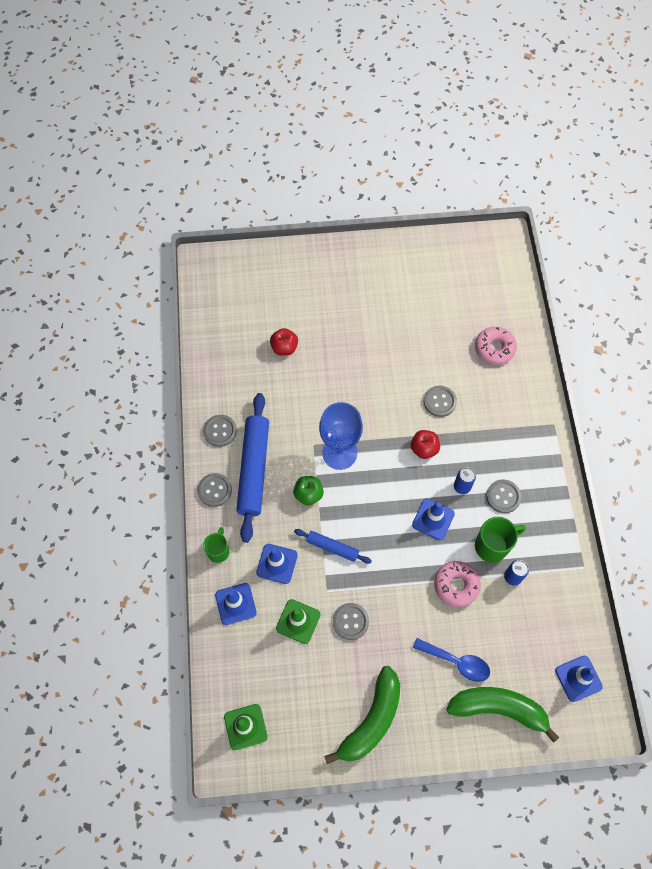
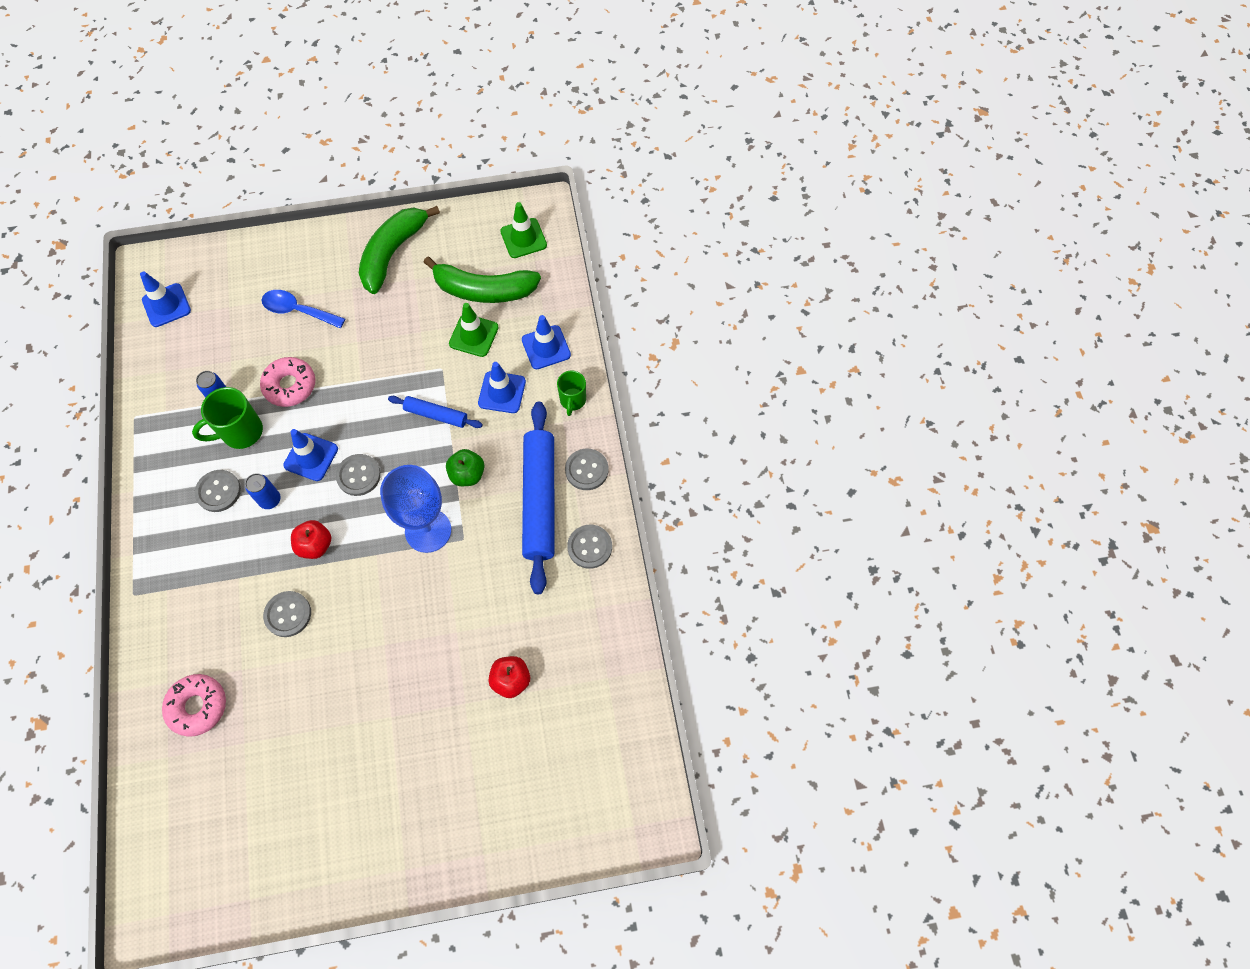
camera: 175 degrees right, 0 degrees up
(350, 621) = (414, 340): grey button -> grey button (358, 475)
(498, 709) = (258, 272): green banana -> green banana (484, 290)

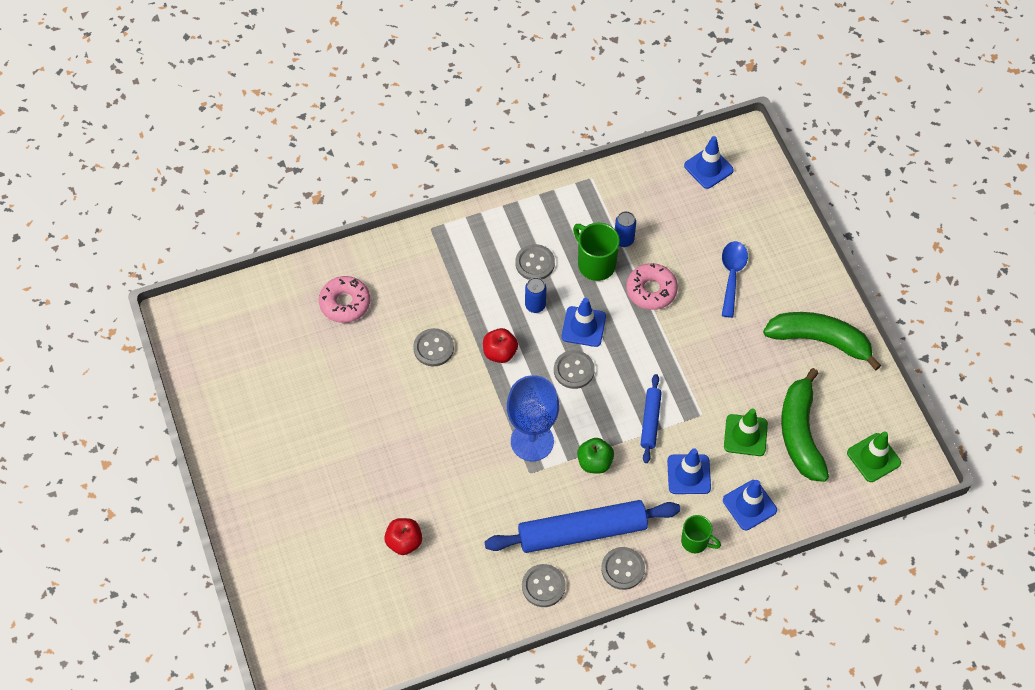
camera: 80 degrees right, 5 degrees down
(572, 400) = (695, 542): green mug -> green mug turned 150 degrees counterclockwise

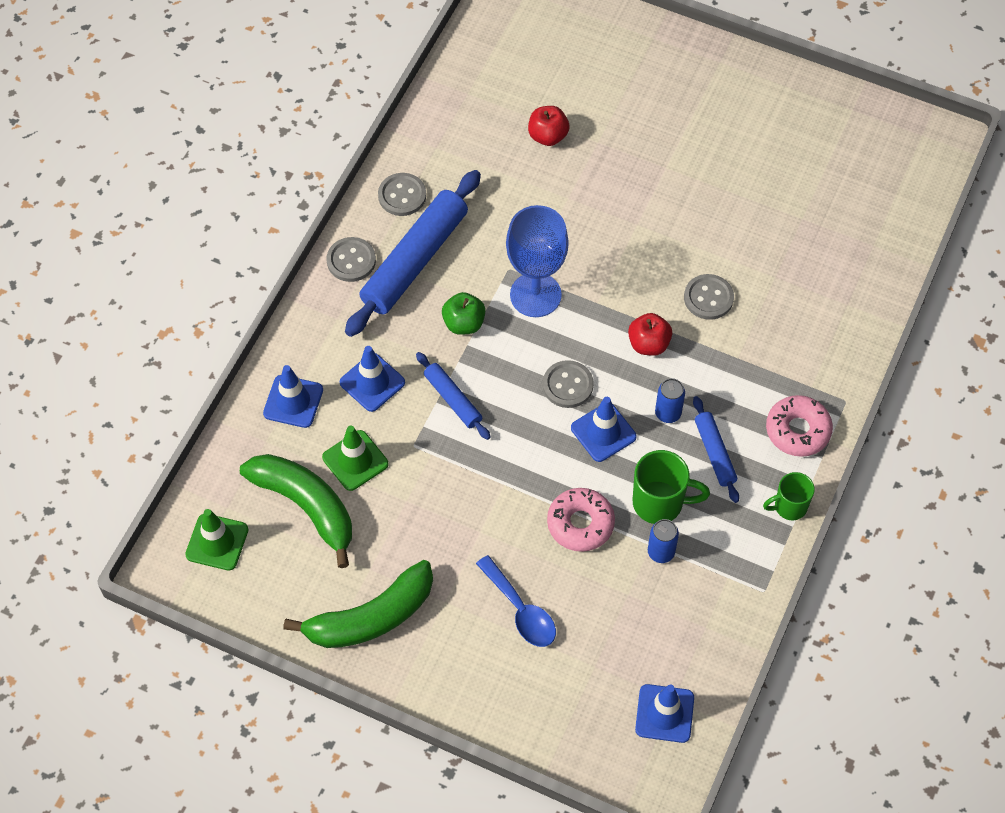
camera: 135 degrees right, 0 degrees up
(345, 303) = (829, 269): pink donut -> pink donut (798, 430)
(535, 263) = (714, 453): grey button -> blue rolling pin
(695, 542) = (311, 332): green mug -> green mug (789, 506)

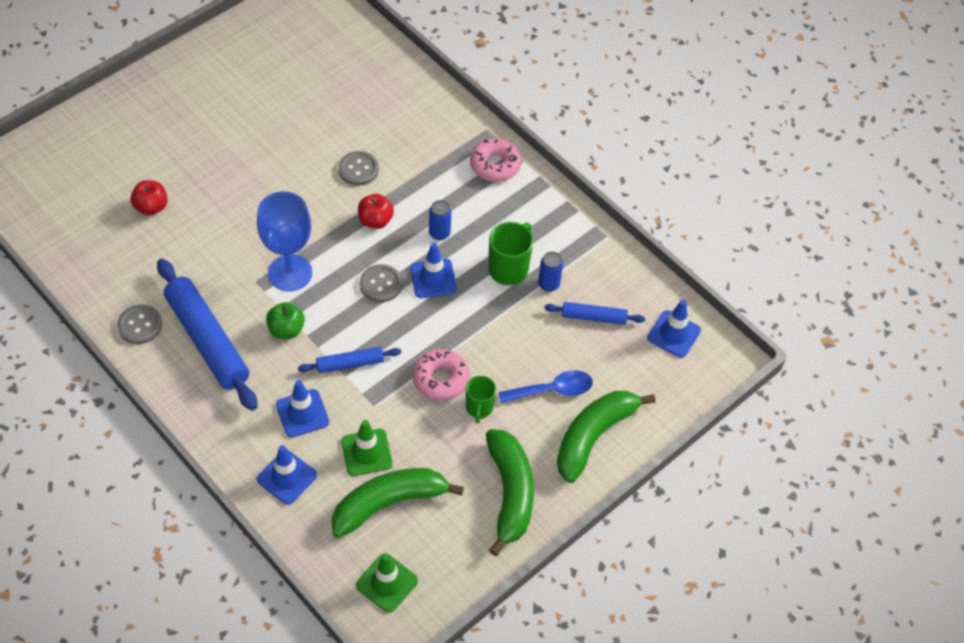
camera: 70 degrees left, 5 degrees down
(351, 260) = (178, 385): grey button -> none
(482, 675) = (593, 436): none -> green banana
(580, 524) = (500, 324): pink donut -> pink donut (441, 379)
(714, 453) = (486, 219): blue rolling pin -> blue rolling pin (593, 317)
(789, 506) = (551, 195): green mug -> green mug (479, 408)

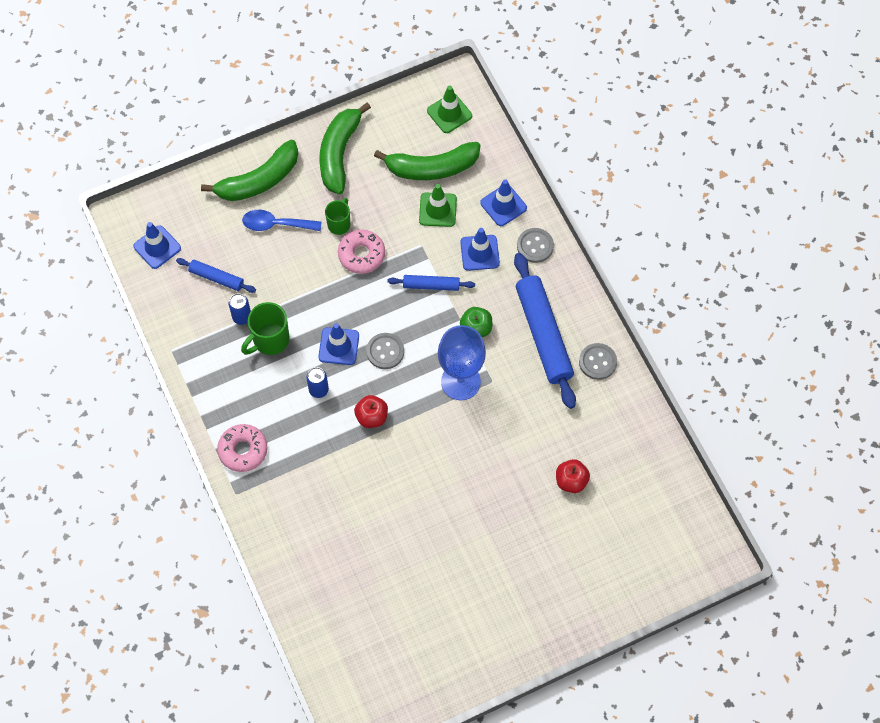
camera: 160 degrees left, 10 degrees up
(358, 169) = (371, 476): grey button -> grey button (535, 246)

